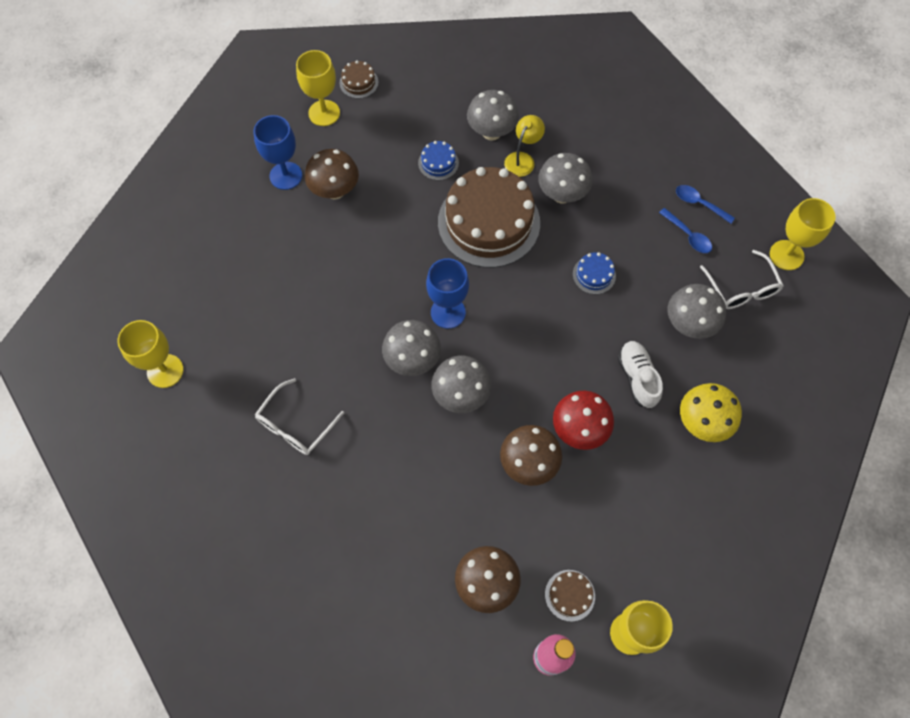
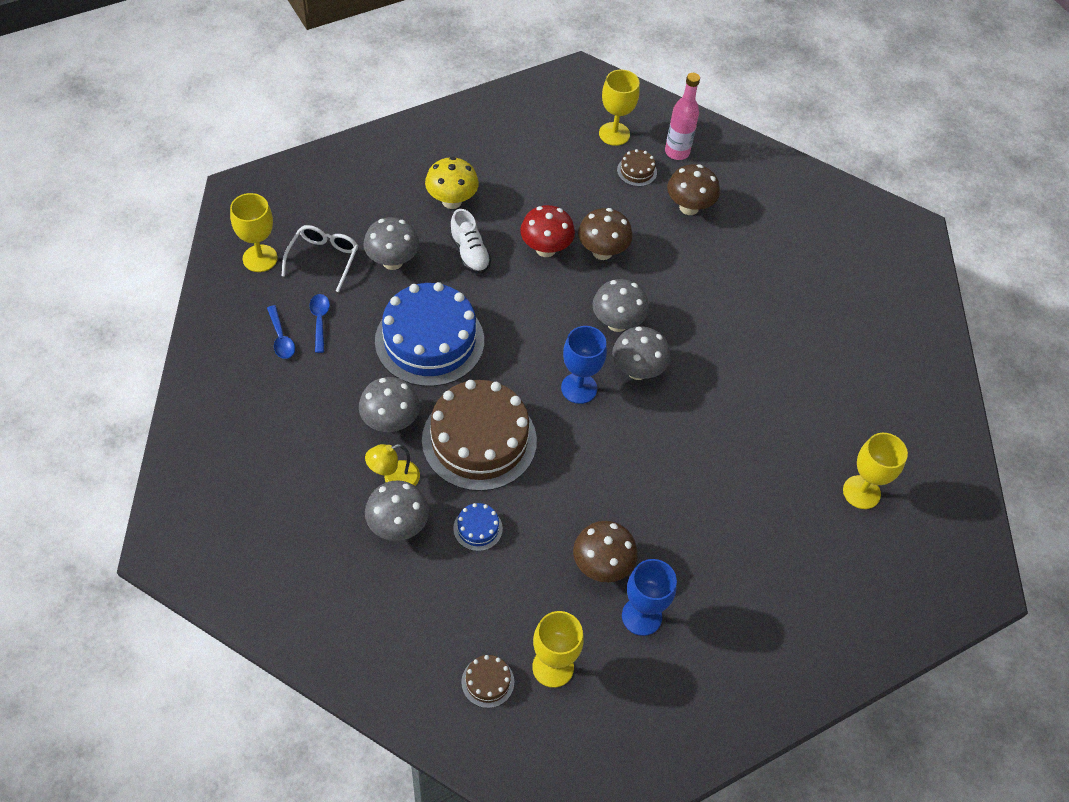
camera: 150 degrees left, 10 degrees down
(295, 425) = (768, 381): white glasses -> none
(594, 275) = (429, 340): blue cake -> blue cake, size x2.44
(637, 378) = (469, 253): white shoe -> white shoe turned 45 degrees counterclockwise

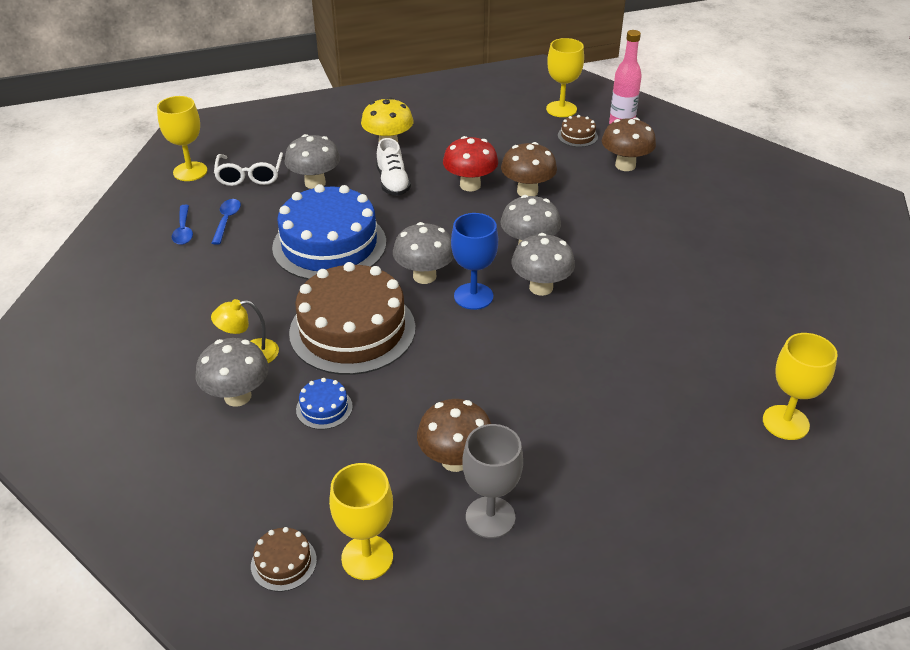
camera: 15 degrees right, 15 degrees down
(323, 259) = (250, 176): white glasses -> white glasses turned 150 degrees clockwise
(390, 422) = (264, 306): grey mushroom -> grey mushroom (424, 276)
(641, 616) = (490, 517): blue goblet -> grey goblet

